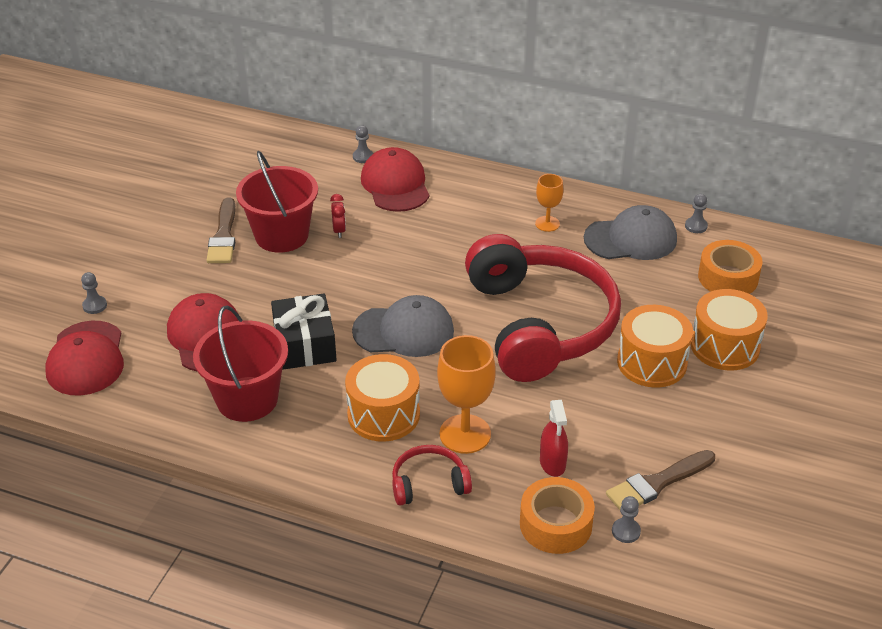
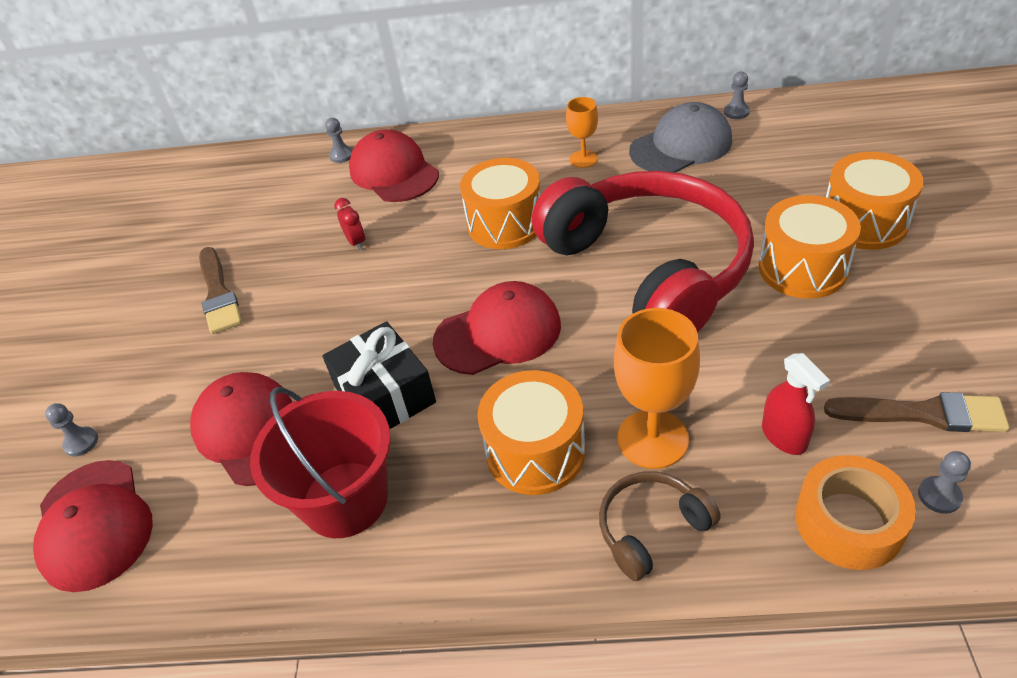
camera: 15 degrees left, 5 degrees up
(281, 235) = (290, 270): red bucket -> none
(404, 331) = (498, 333): grey cap -> red cap
(429, 483) = (651, 528): red headphones -> brown headphones
(456, 254) = (505, 223): none -> orange drum
(657, 483) = (923, 414): brown brush -> brown brush turned 120 degrees counterclockwise
(728, 277) = (808, 151): orange tape -> none

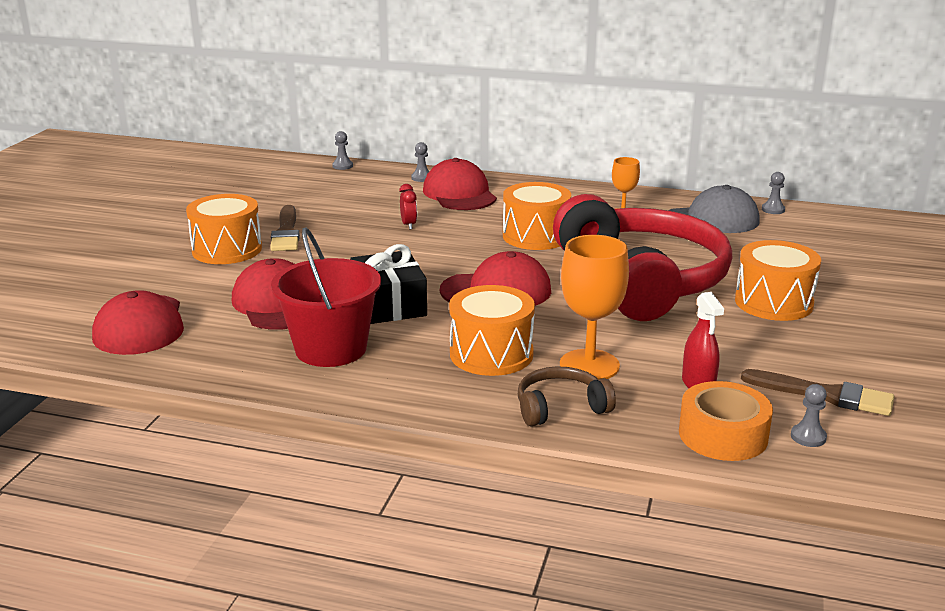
camera: 10 degrees right, 20 degrees down
(81, 442) = (148, 286): grey pawn -> grey pawn (342, 166)
(864, 222) = (845, 288): orange drum -> orange drum (227, 249)

